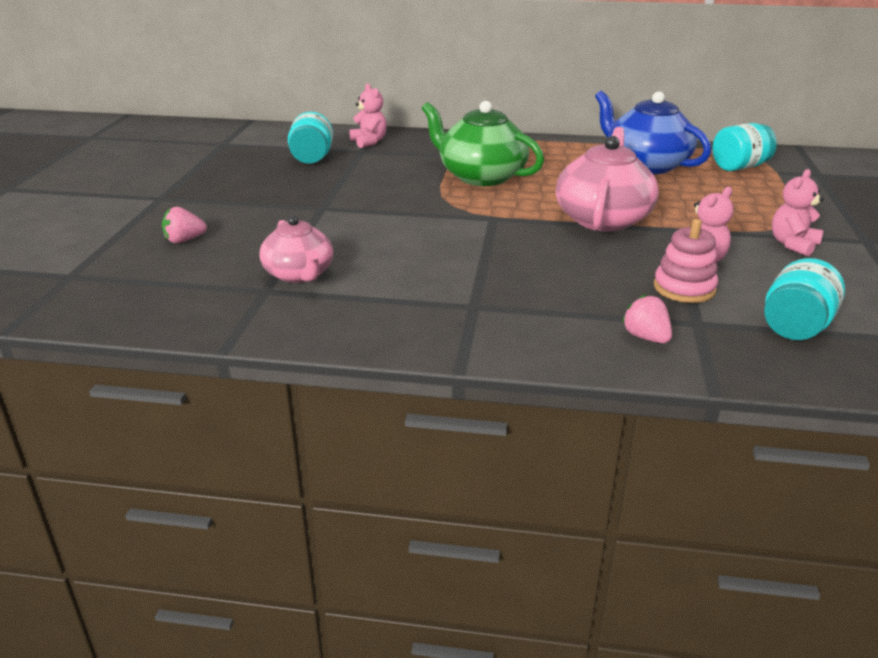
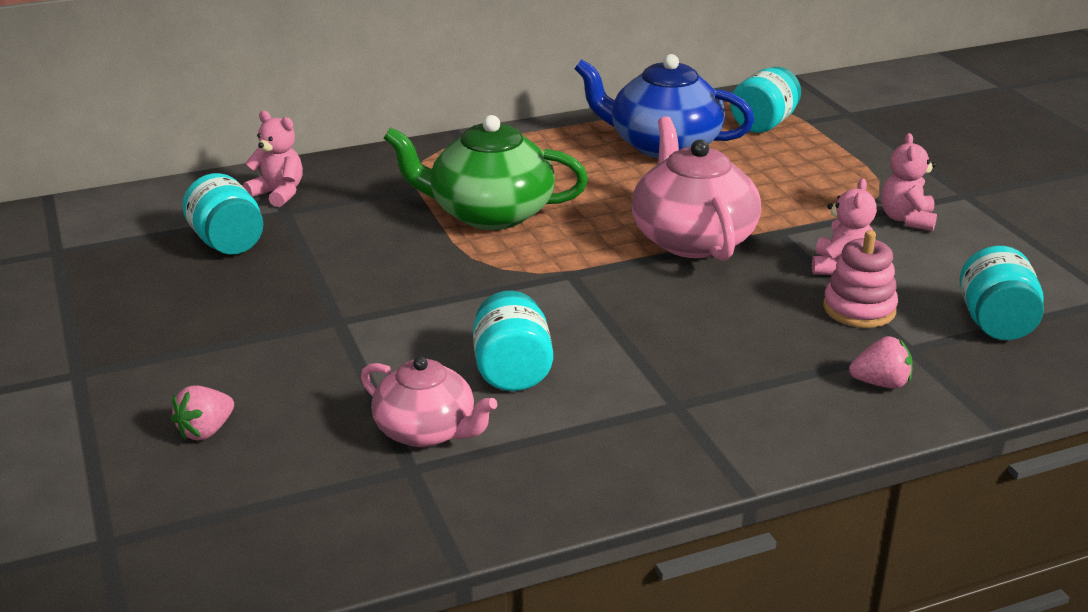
camera: 30 degrees left, 0 degrees up
(390, 258) = (512, 371): none -> turquoise jar
(646, 337) = (881, 383): pink strawberry -> pink strawberry turned 150 degrees clockwise

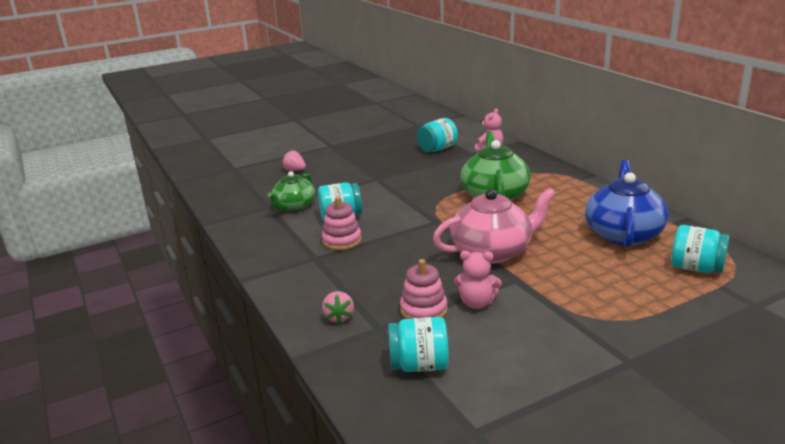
camera: 85 degrees right, 5 degrees down
(426, 431) = (294, 206): pink teapot -> green teapot
(614, 373) = (342, 241): none -> pink stacking toy
(907, 219) = (565, 331): pink teddy bear -> none

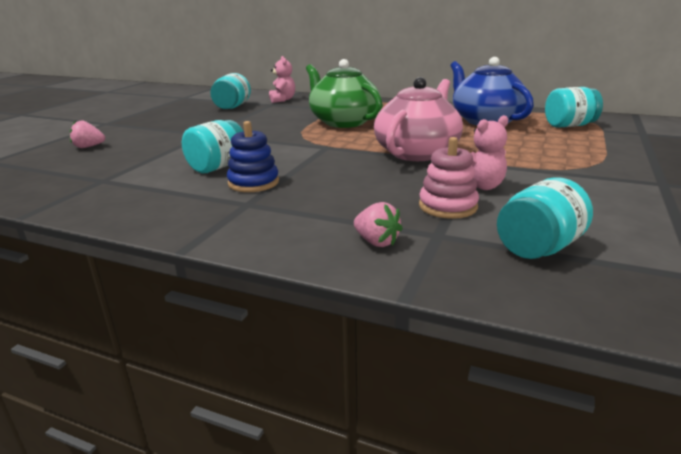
camera: 40 degrees left, 0 degrees up
(294, 206) = (139, 172): green teapot -> none
(342, 241) = (253, 183): pink stacking toy -> blue stacking toy

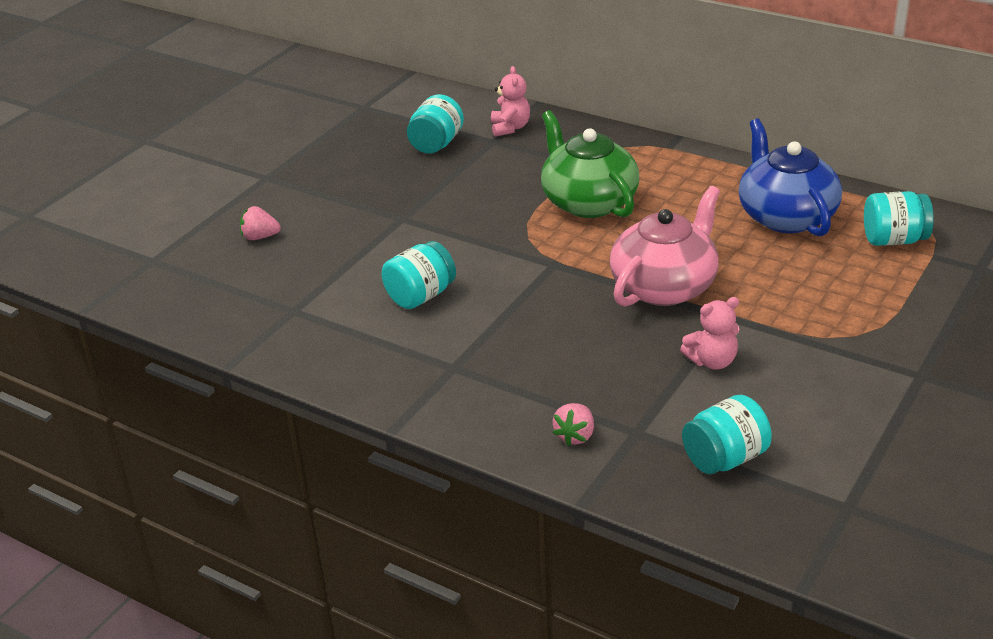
camera: 10 degrees right, 10 degrees up
(253, 183) = (461, 331): blue stacking toy -> none
(376, 242) = (575, 436): pink strawberry -> pink strawberry turned 60 degrees clockwise
(448, 206) = (663, 391): pink stacking toy -> none

